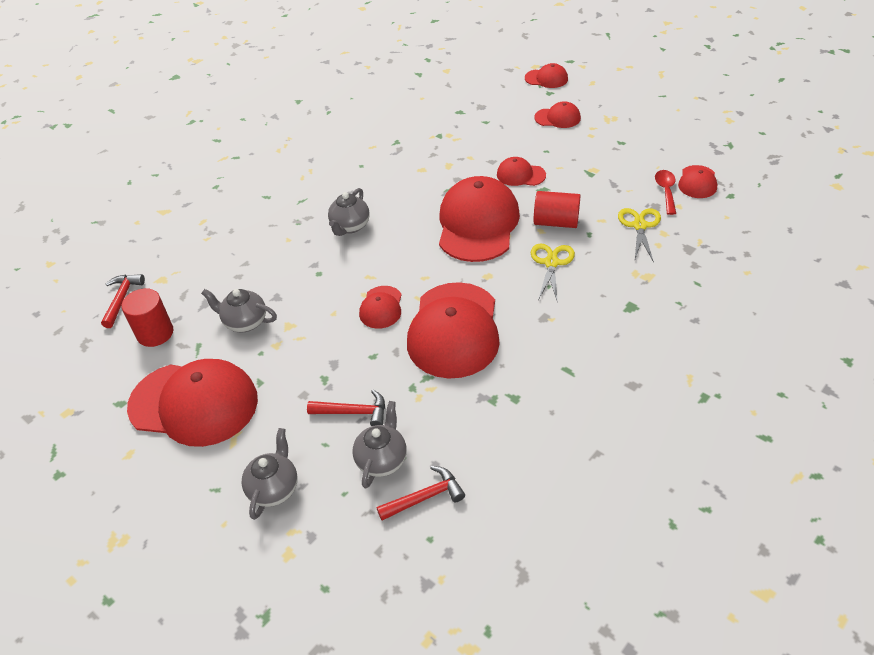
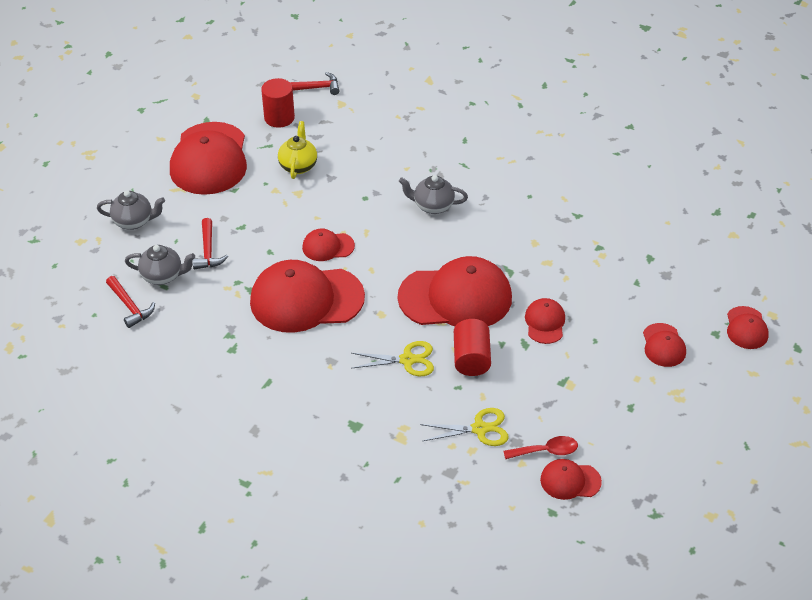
camera: 75 degrees right, 0 degrees up
(245, 322) = (298, 166): grey teapot -> yellow teapot

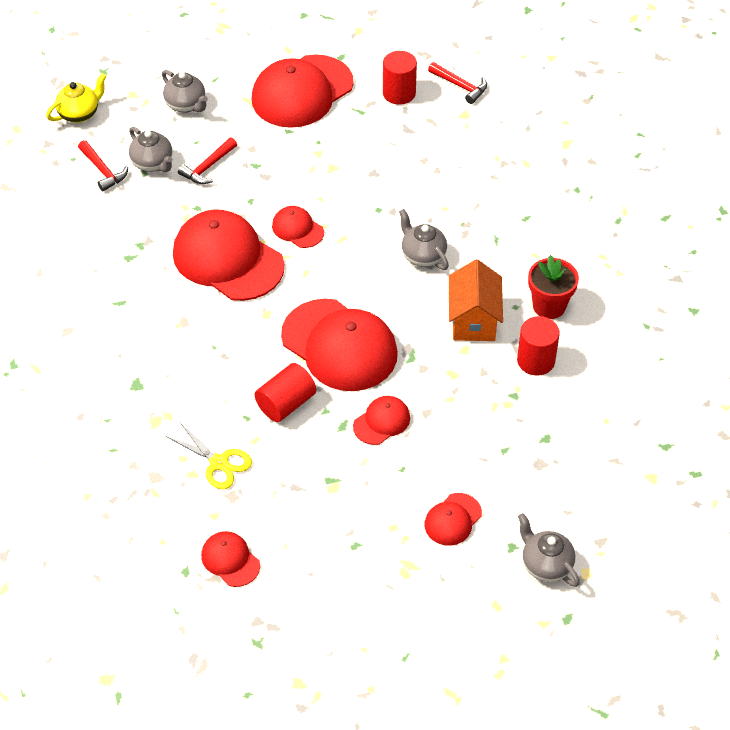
camera: 45 degrees right, 5 degrees up
(130, 306) = (103, 170): red hammer -> red hammer turned 45 degrees counterclockwise
(298, 166) = (361, 145): yellow teapot -> yellow teapot (80, 114)
(407, 360) = (238, 366): yellow scissors -> none
(516, 221) = (473, 320): none -> orange house
(546, 451) = (244, 522): red spoon -> none
(548, 181) = (549, 306): none -> red flower pot
(584, 218) = (536, 360): none -> red cylinder
(746, 328) = (545, 565): red cap -> grey teapot

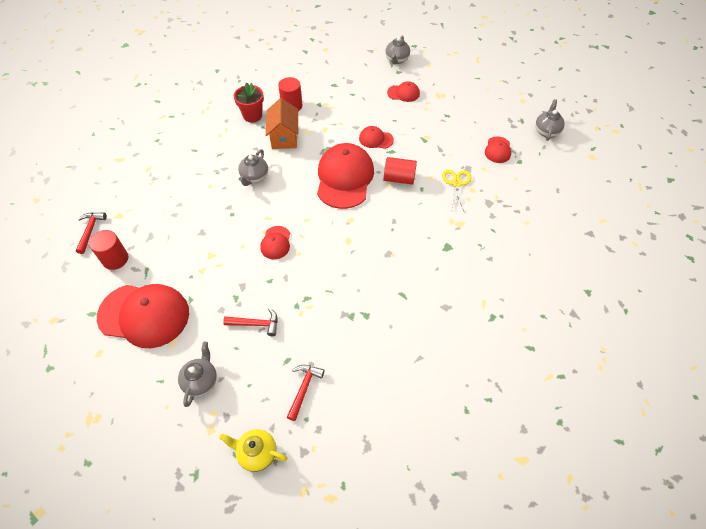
camera: 125 degrees left, 5 degrees up
(153, 163) = (275, 360): grey teapot -> grey teapot (546, 131)
(227, 259) = (326, 262): red cap -> none
(473, 320) = (284, 137): orange house -> orange house turned 60 degrees counterclockwise

